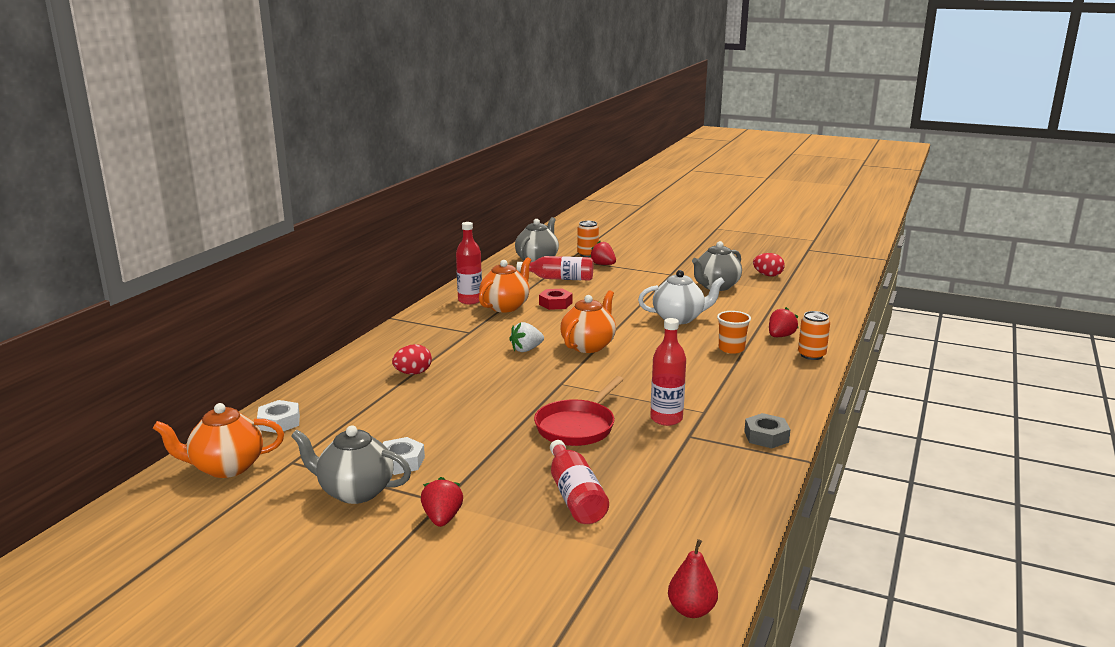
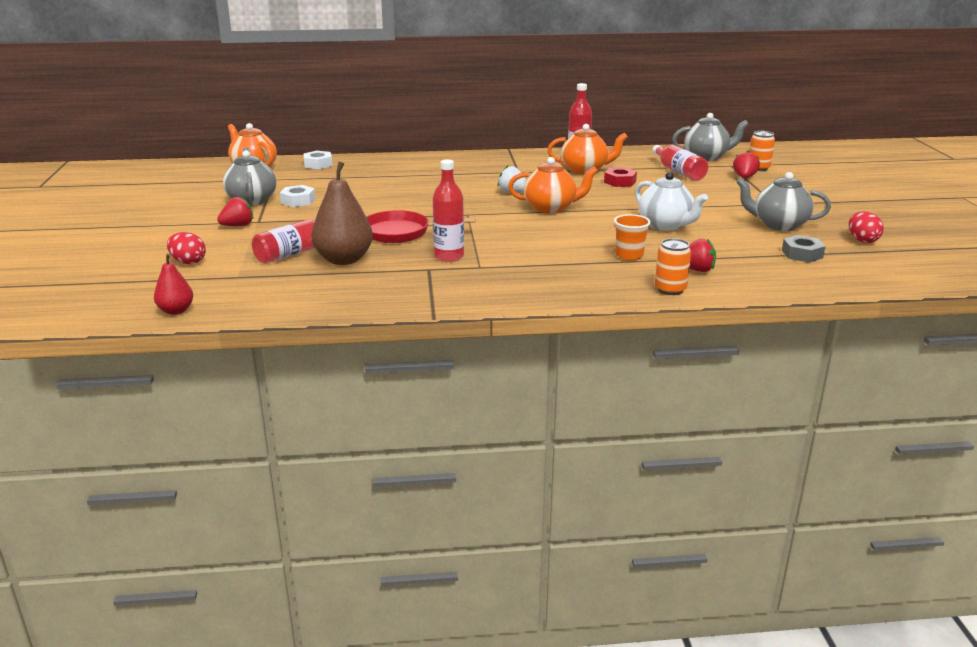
camera: 60 degrees right, 5 degrees up
(413, 373) = (426, 174): red egg -> red egg (188, 262)
(625, 473) = (344, 260): none -> brown pear
(766, 436) = (460, 296): grey nut -> grey nut (802, 254)

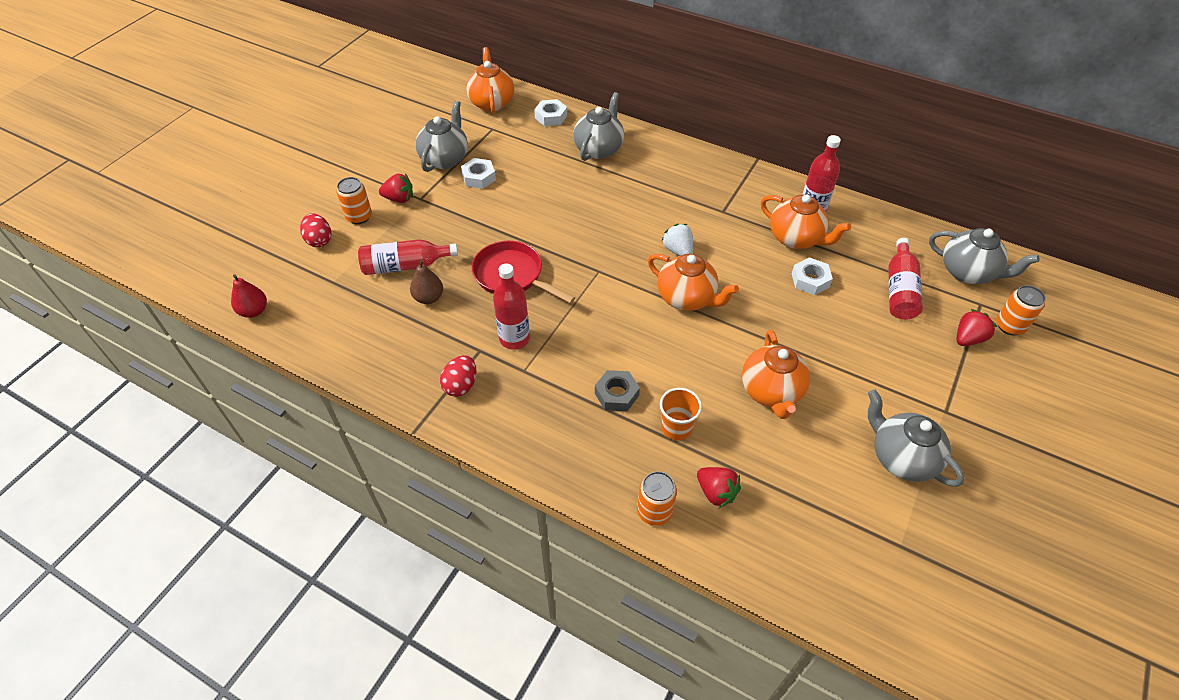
camera: 35 degrees right, 25 degrees up
(211, 242) = (359, 217): none -> orange can
(344, 260) = (429, 298): brown pear -> brown pear, size x0.55
(382, 169) = (599, 149): none -> grey teapot
(620, 182) = (810, 280): red nut -> white nut
(666, 225) = (771, 392): white teapot -> orange teapot
(802, 254) = (864, 530): grey nut -> grey nut (616, 394)
(862, 240) = (970, 544): red egg -> red egg (461, 385)

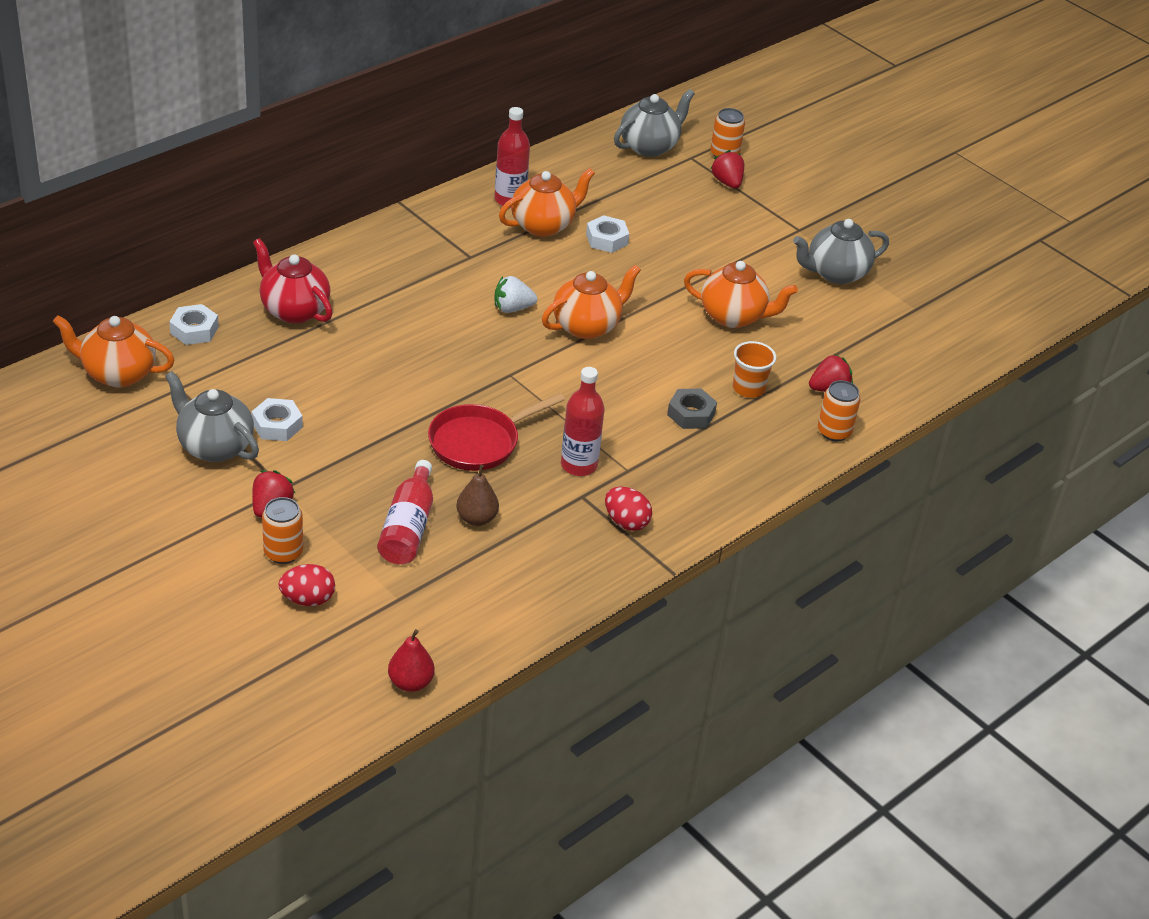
camera: 75 degrees left, 10 degrees down
(599, 149) = (293, 310): grey teapot -> red teapot
(899, 289) = (649, 193): red bottle -> none

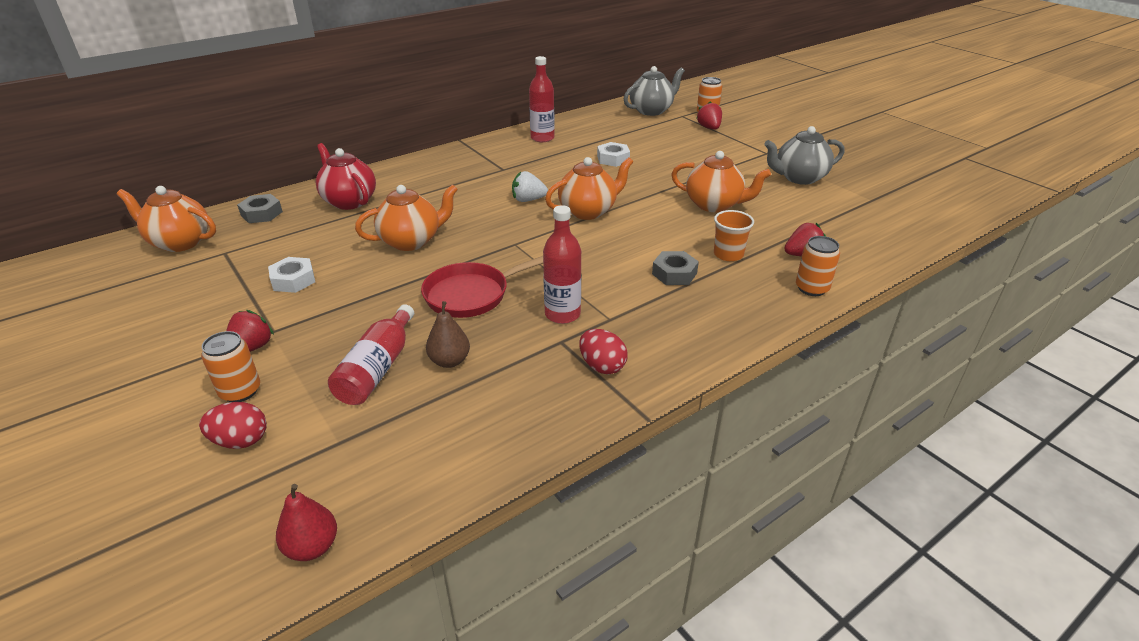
camera: 10 degrees right, 5 degrees down
(194, 330) = (261, 214): white nut -> grey nut
(214, 446) = (228, 296): grey teapot -> none
(543, 225) = (565, 151): orange teapot -> orange teapot (411, 241)

